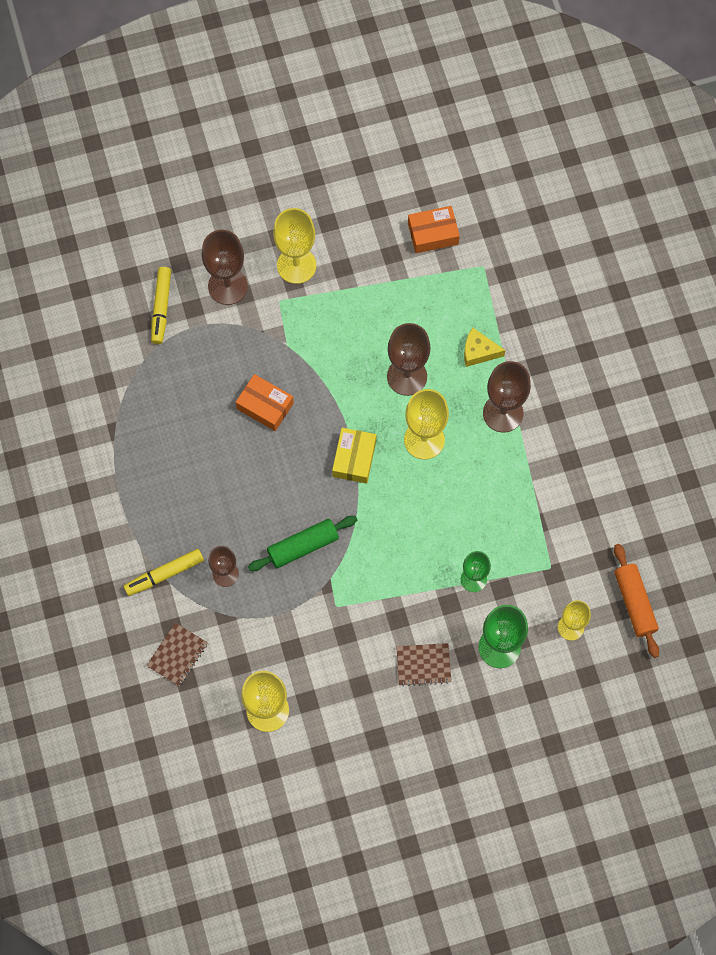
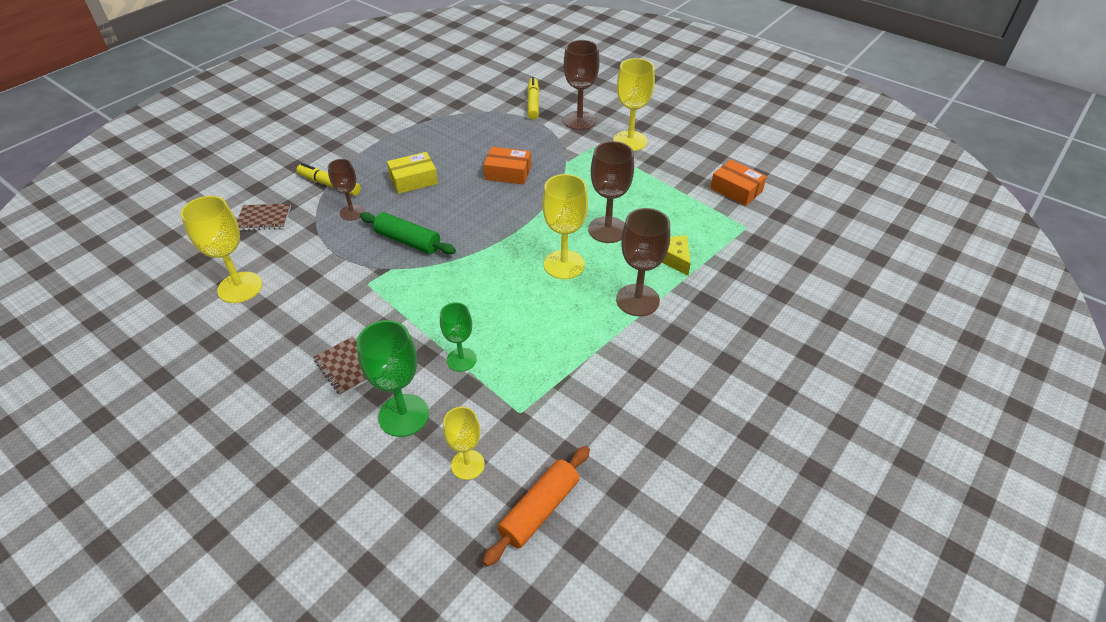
camera: 55 degrees right, 25 degrees down
(161, 308) = (533, 103): yellow marker -> yellow marker turned 120 degrees clockwise
(265, 406) = (508, 173): orange box -> orange box turned 75 degrees counterclockwise
(354, 458) = (509, 234): yellow box -> yellow box (413, 180)

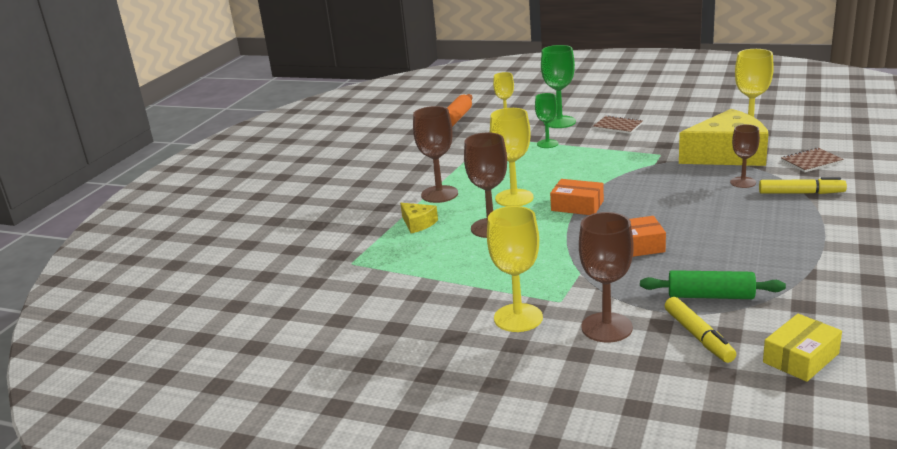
camera: 165 degrees right, 20 degrees down
(312, 256) = (727, 155): none -> yellow cheese
(408, 241) = (664, 179): green rolling pin -> green rolling pin (710, 296)
(413, 180) = (725, 216): yellow box -> yellow box (800, 358)
(736, 190) = (365, 294): orange box -> orange box (577, 205)

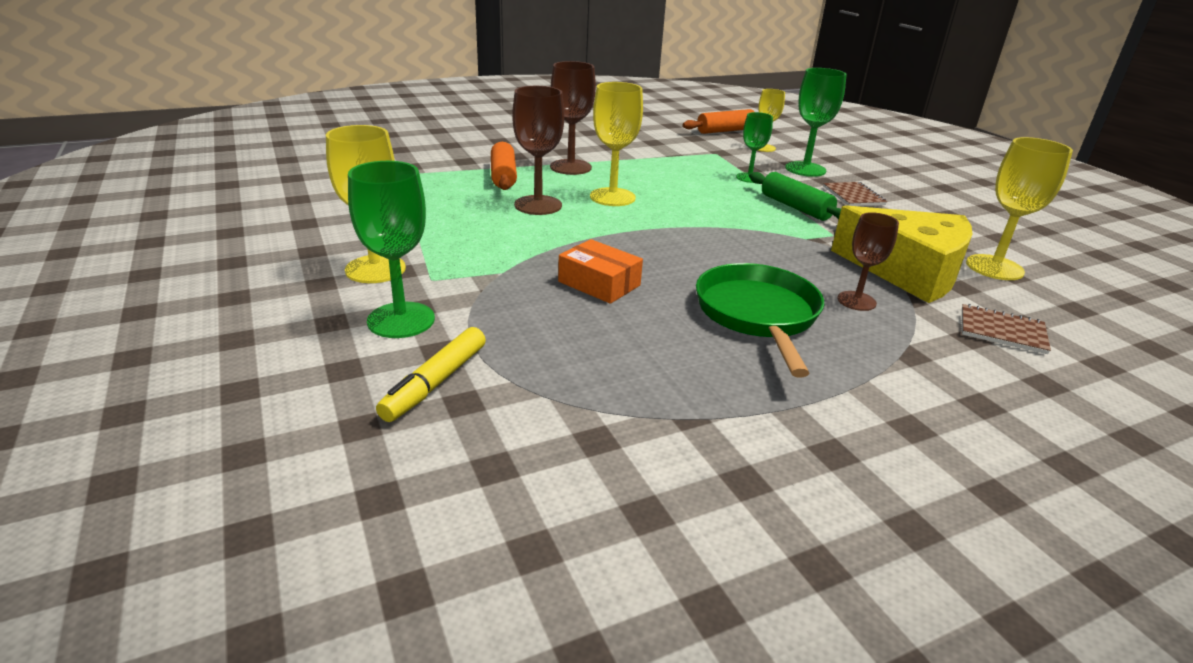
camera: 40 degrees right, 5 degrees up
(418, 223) = (503, 176): yellow cheese -> orange rolling pin
(577, 205) = (643, 228): orange box -> none
(606, 327) = (401, 320): brown goblet -> green goblet
(710, 296) = (542, 362): green rolling pin -> green rolling pin (795, 207)
(727, 214) = (758, 315): none -> green pan
(800, 358) = (452, 478): yellow box -> none
(801, 193) = (900, 349): yellow marker -> none

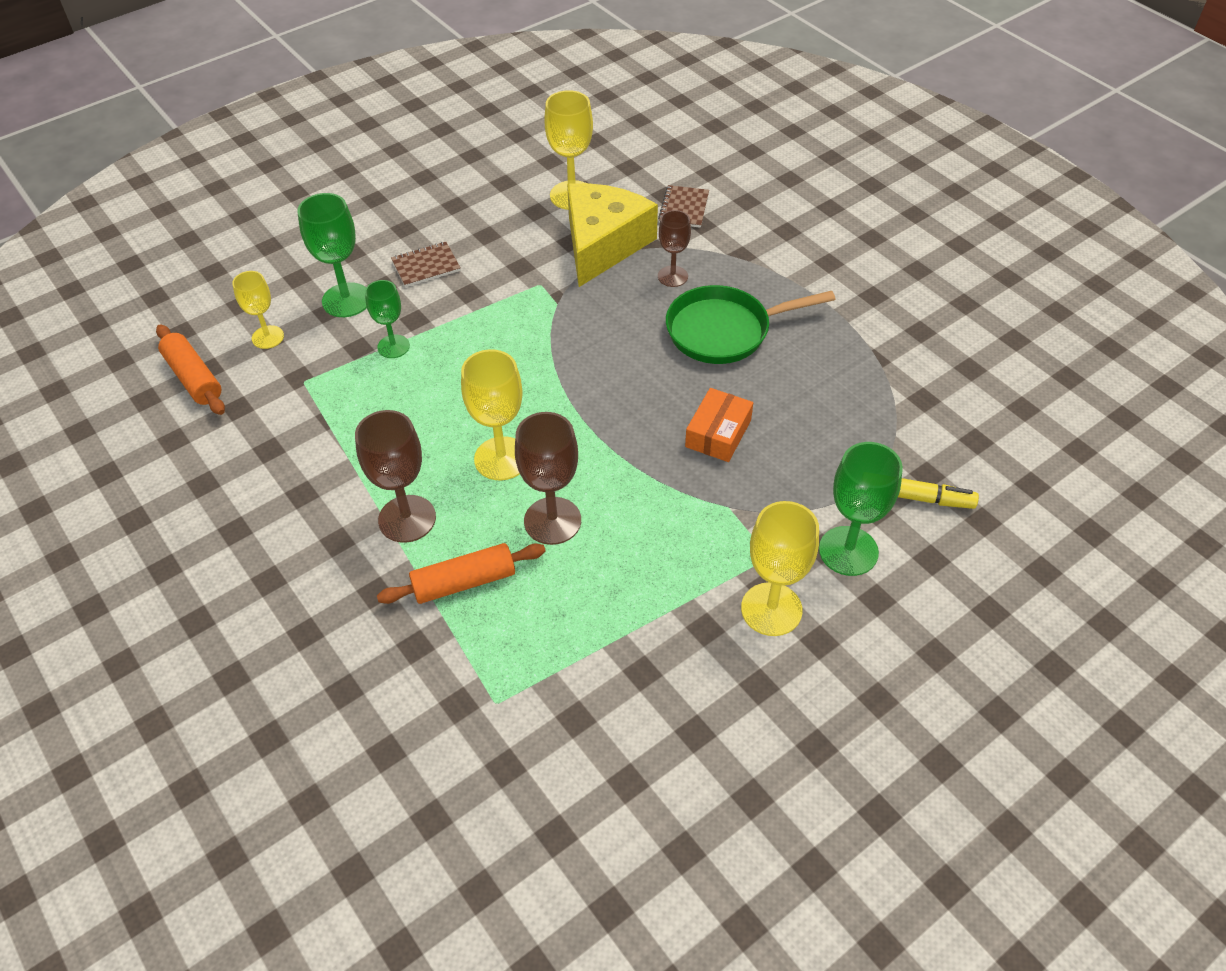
camera: 100 degrees left, 20 degrees up
(795, 207) = (477, 309): green rolling pin -> none

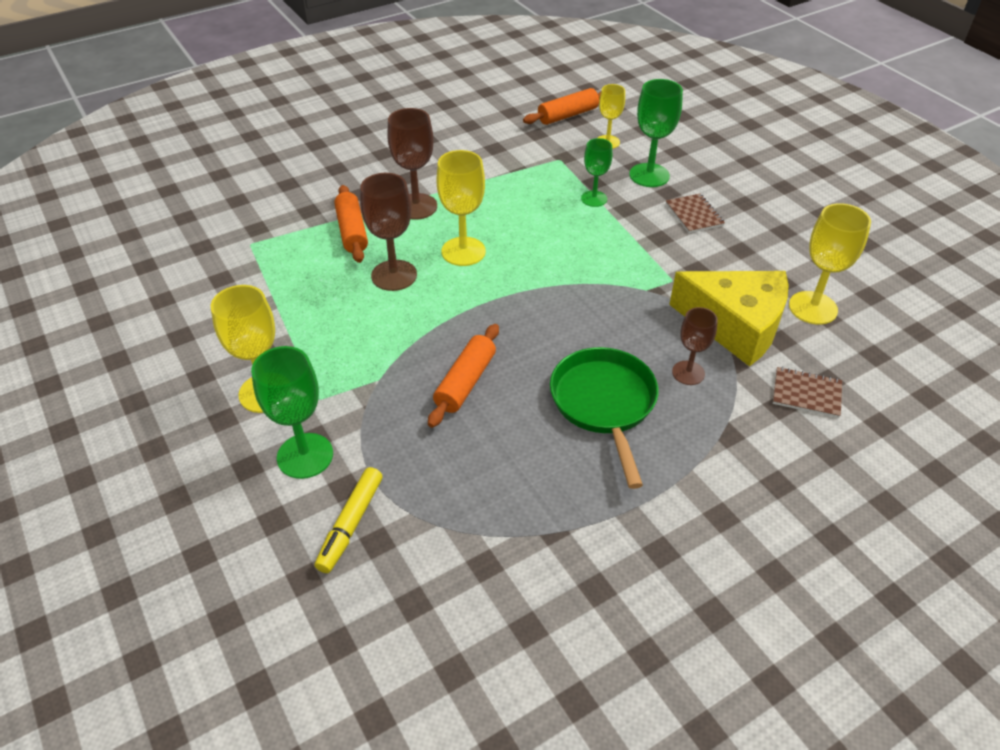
camera: 95 degrees right, 5 degrees down
(718, 433) = (465, 382): orange box -> orange rolling pin

